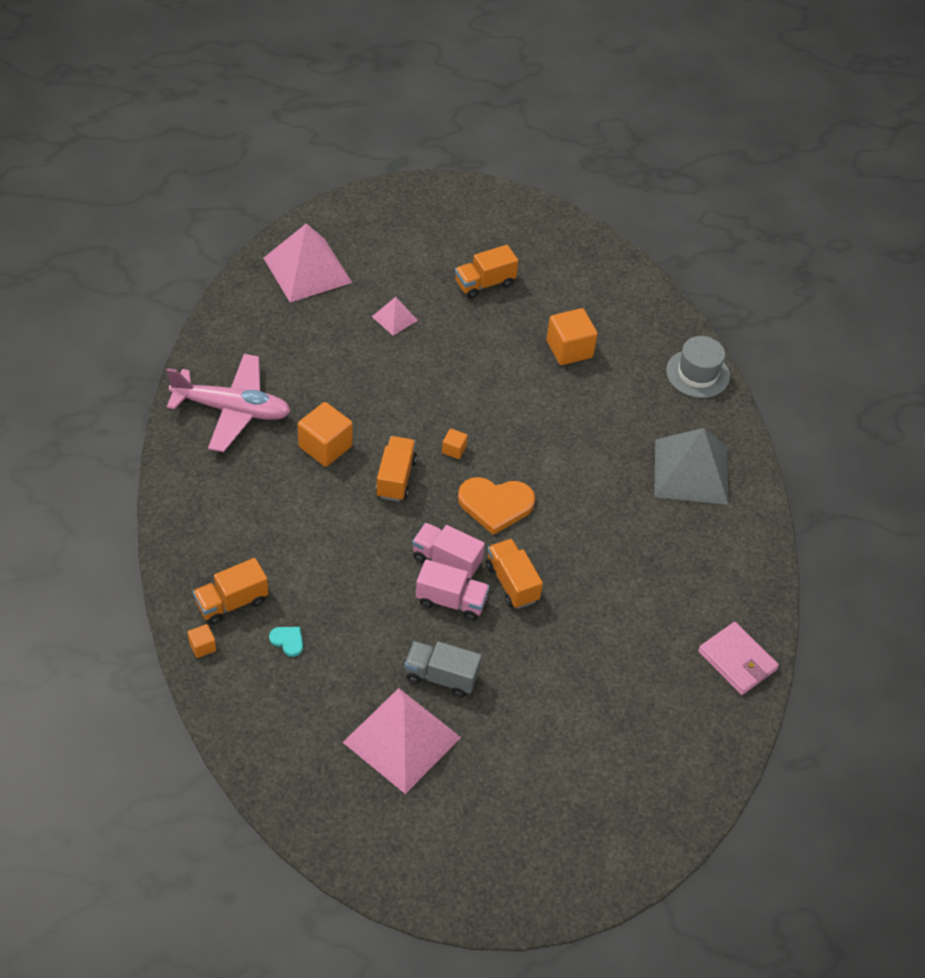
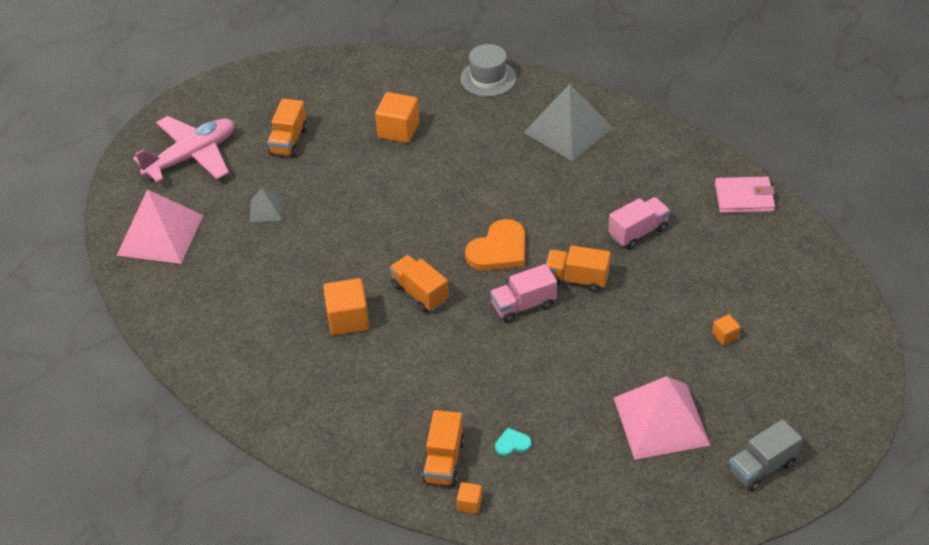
camera: 45 degrees left, 5 degrees down
(232, 410) = (252, 359): pink plane -> pink plane (192, 156)
(394, 318) = (266, 209): pink pyramid -> grey pyramid
(441, 677) = (624, 366): grey truck -> grey truck (761, 467)
(451, 601) = (562, 323): pink truck -> pink truck (638, 232)
(454, 450) = (426, 245): orange cube -> orange cube (725, 336)

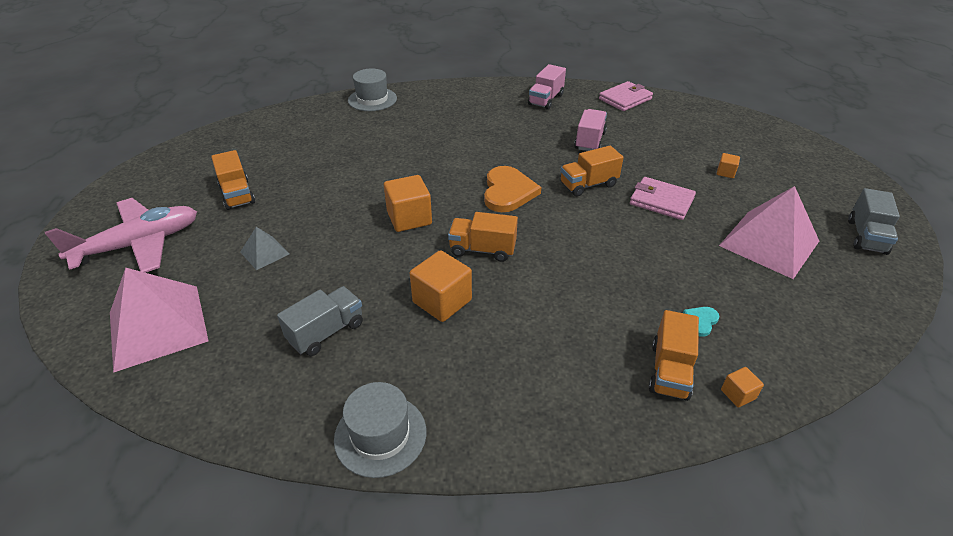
camera: 40 degrees left, 5 degrees down
(192, 156) = (139, 244): pink plane -> pink plane turned 45 degrees clockwise
(227, 387) = (380, 435): none -> grey hat
(254, 298) = (326, 332): none -> grey truck
(398, 130) = (334, 151): orange cube -> orange cube (409, 218)
(444, 461) = (670, 371): orange truck -> orange truck turned 45 degrees clockwise
(523, 305) = (574, 218): pink truck -> pink truck (546, 100)
(568, 130) = (467, 106): grey pyramid -> none
(621, 331) = (661, 201): none -> pink wallet

